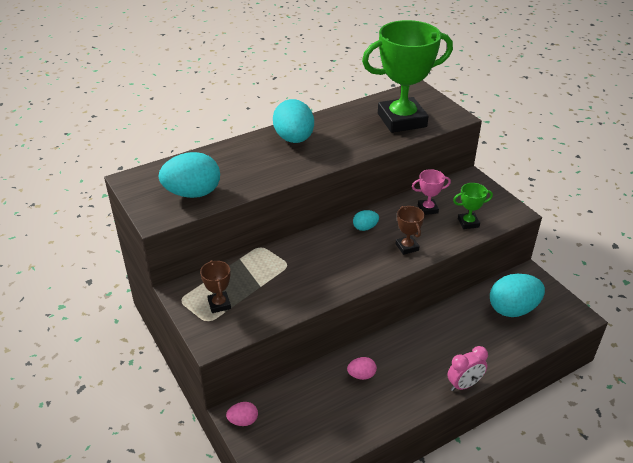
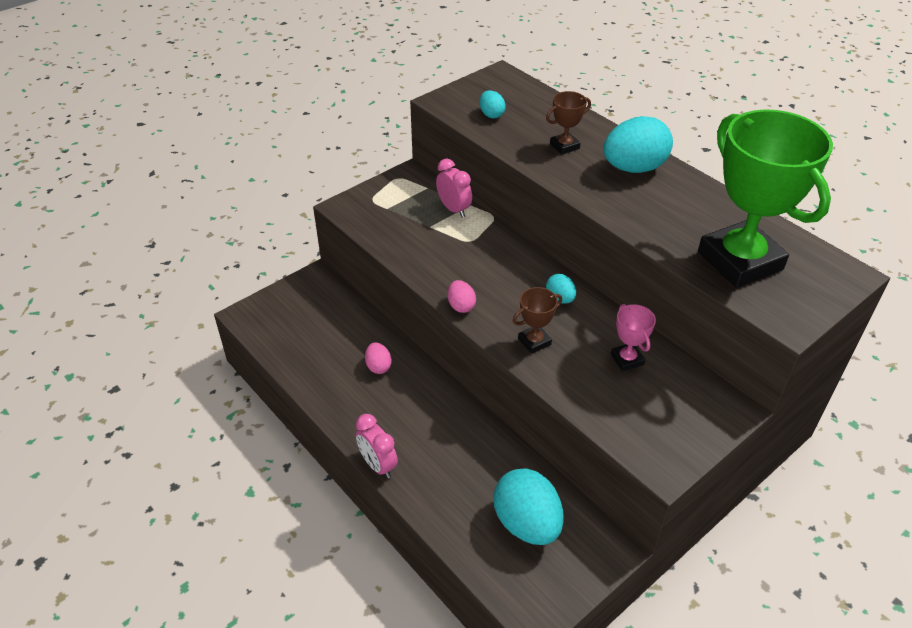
camera: 80 degrees right, 5 degrees up
(193, 193) = (491, 114): turquoise egg -> turquoise egg, size x0.49
(219, 304) = (396, 203): brown trophy -> brown trophy (564, 146)
(242, 268) = (454, 209): none -> pink clock
(243, 421) = (308, 284): pink egg -> pink egg (461, 306)
(468, 223) = (612, 406): green trophy -> none

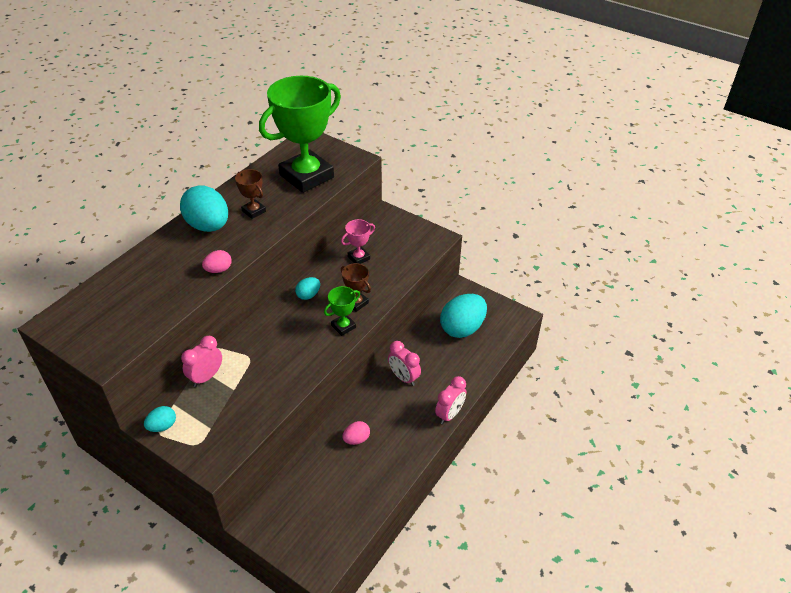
camera: 105 degrees left, 0 degrees up
(454, 430) = (403, 377): none -> pink clock
(461, 306) = (331, 348): pink egg -> pink egg (218, 270)
(491, 114) = (130, 318): turquoise egg -> turquoise egg (162, 426)
(494, 322) = (343, 326): none -> green trophy
(564, 146) = (180, 265): brown trophy -> brown trophy (254, 211)

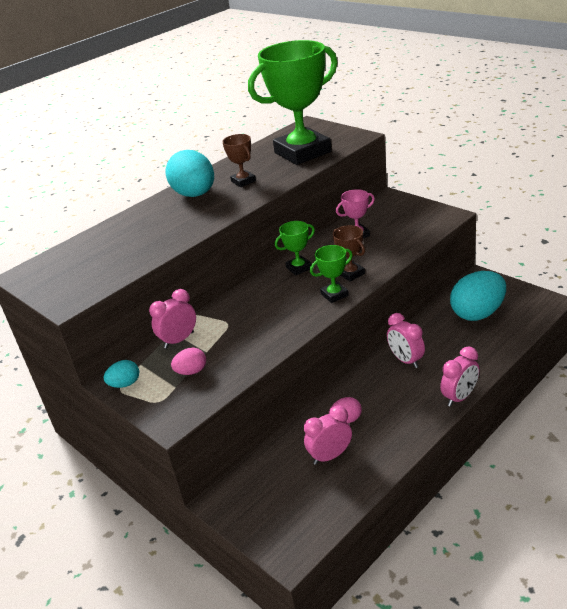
camera: 15 degrees right, 10 degrees down
(218, 270) = (199, 228): pink egg -> pink egg (191, 371)
(308, 295) = (299, 268): turquoise egg -> green trophy
(345, 475) = (330, 456): none -> pink clock

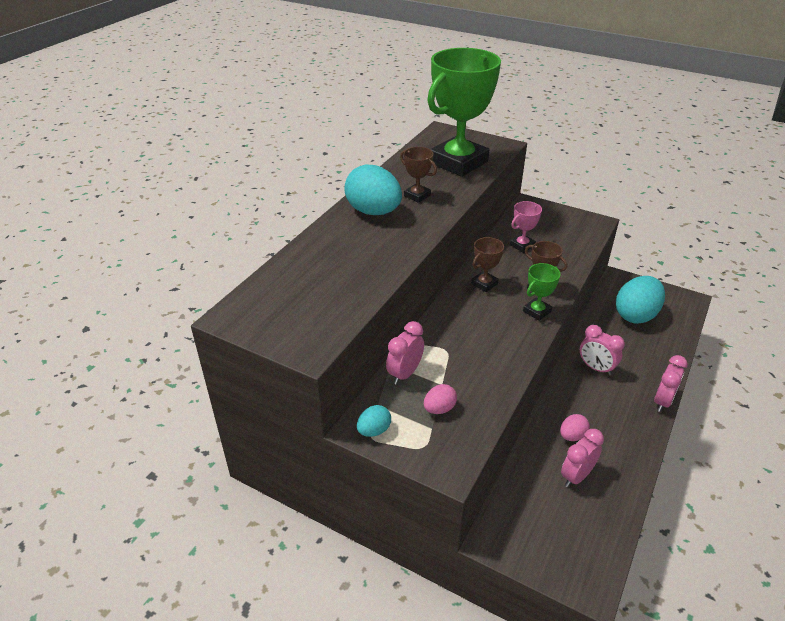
camera: 20 degrees left, 5 degrees up
(299, 268) = (484, 284): green trophy -> brown trophy

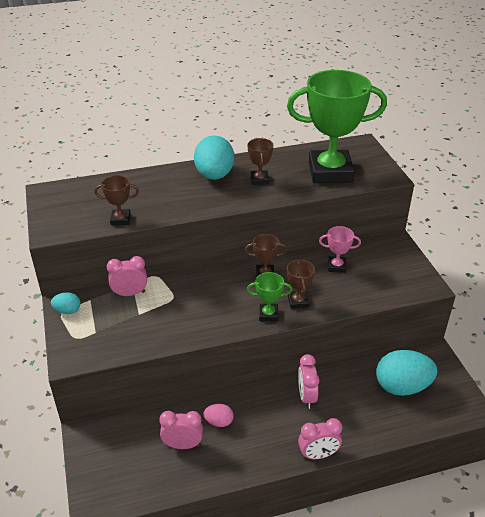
camera: 45 degrees right, 0 degrees up
(359, 295) = (120, 219): none -> brown trophy
(439, 409) = (115, 325): pink egg -> none

